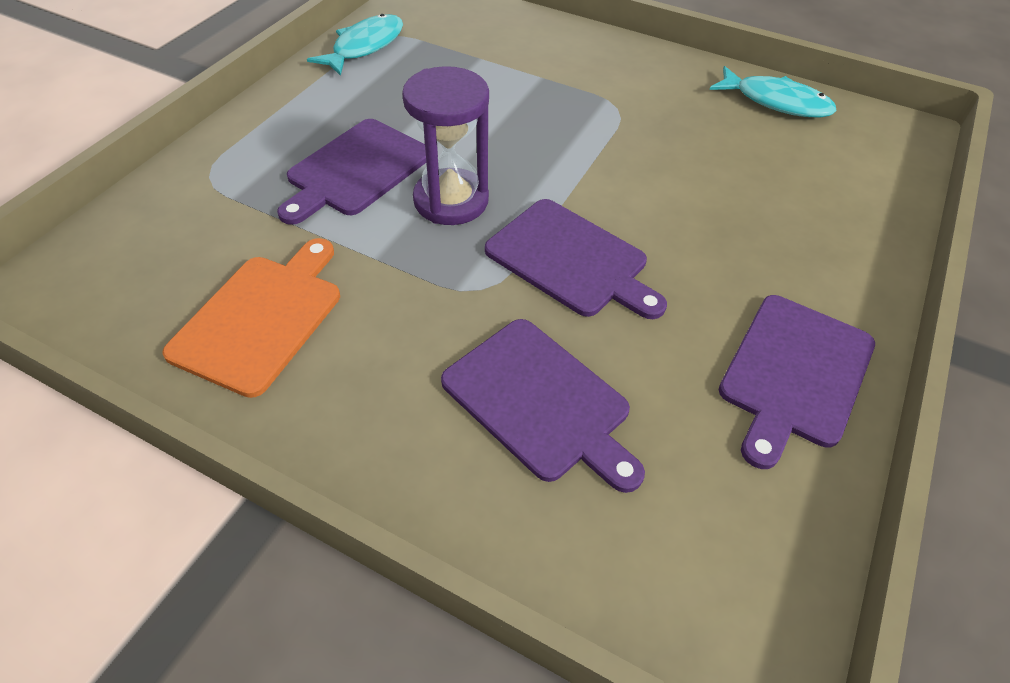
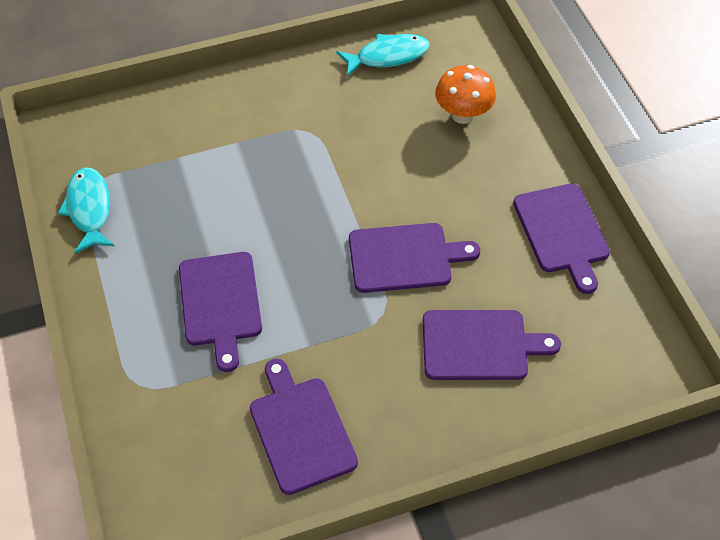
camera: 45 degrees left, 5 degrees up
(261, 318) = (301, 430): orange cutting board -> purple cutting board
(451, 200) = (300, 276): purple hourglass -> none
(801, 190) = (463, 115): none -> orange mushroom

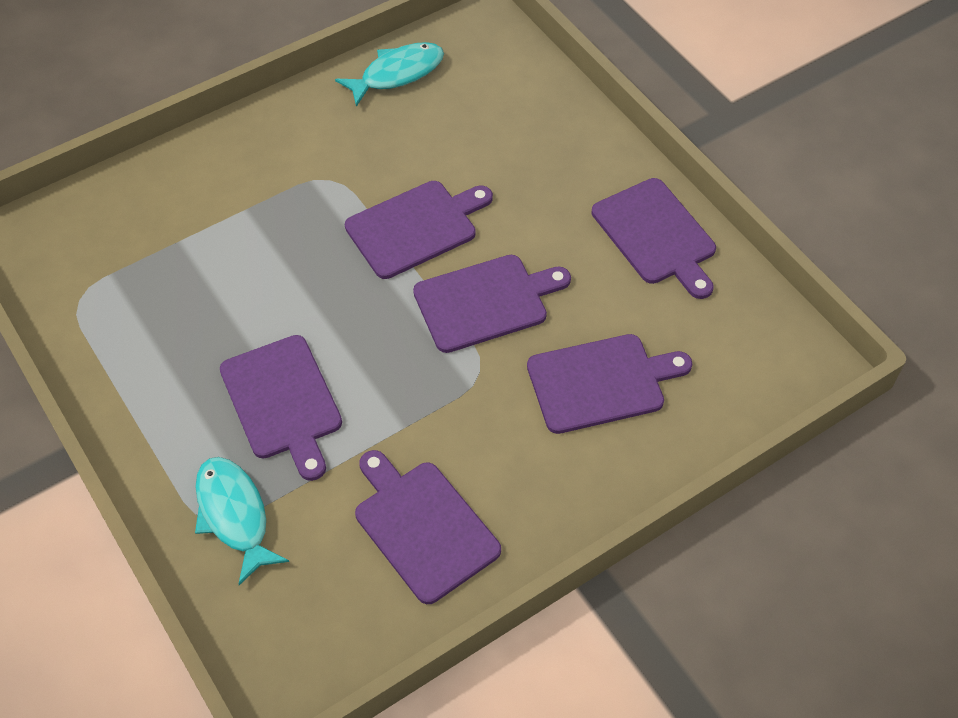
camera: 15 degrees left, 0 degrees up
(89, 209) = (86, 325): turquoise fish -> turquoise fish (234, 515)
(366, 185) = (415, 228): none -> purple cutting board
(463, 115) = (504, 125): orange mushroom -> none

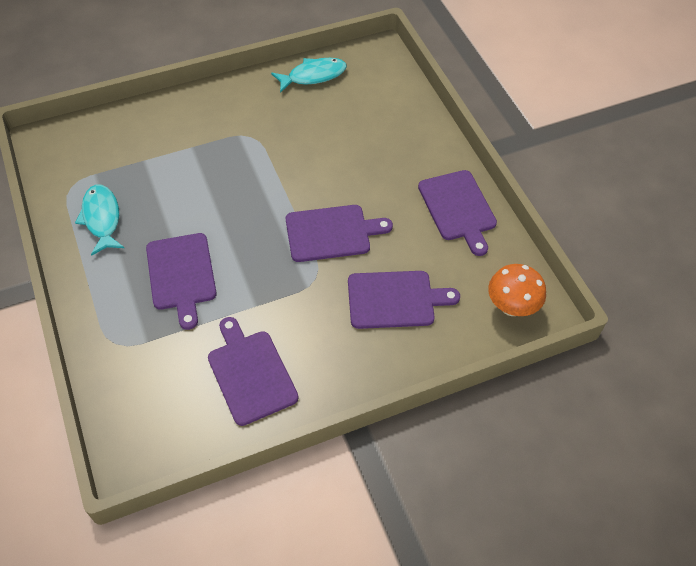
camera: 10 degrees right, 0 degrees up
(234, 515) = (130, 343): turquoise fish -> turquoise fish (102, 218)
(415, 228) = (298, 177): purple cutting board -> none
(766, 363) = (511, 307): none -> orange mushroom

